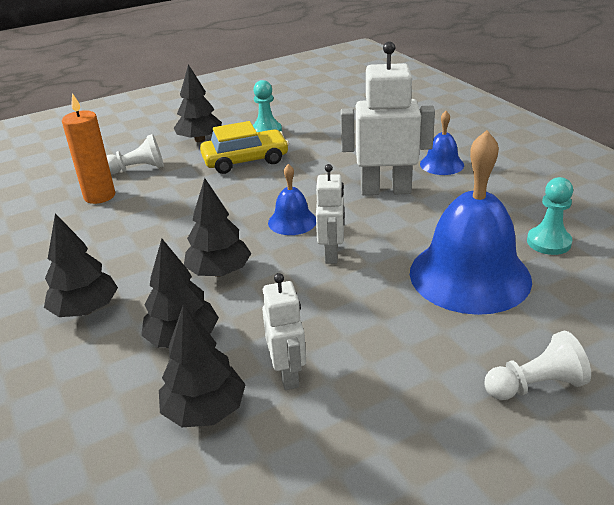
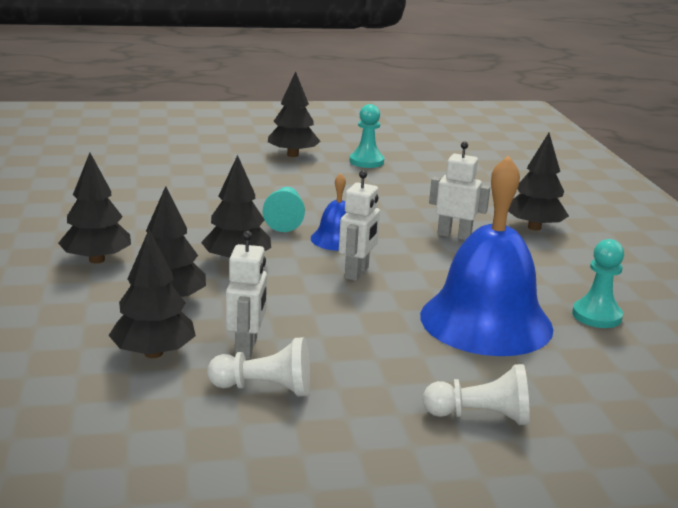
camera: 15 degrees right, 10 degrees down
(99, 196) = (164, 179): orange candle -> none
(138, 169) = (214, 166): white pawn -> white pawn (264, 388)
(235, 213) = (285, 220): none -> turquoise pawn
(245, 160) = (326, 181): yellow car -> none
(385, 190) = (454, 235): white robot -> white robot, size x0.59
(441, 164) = (534, 227): blue bell -> black tree

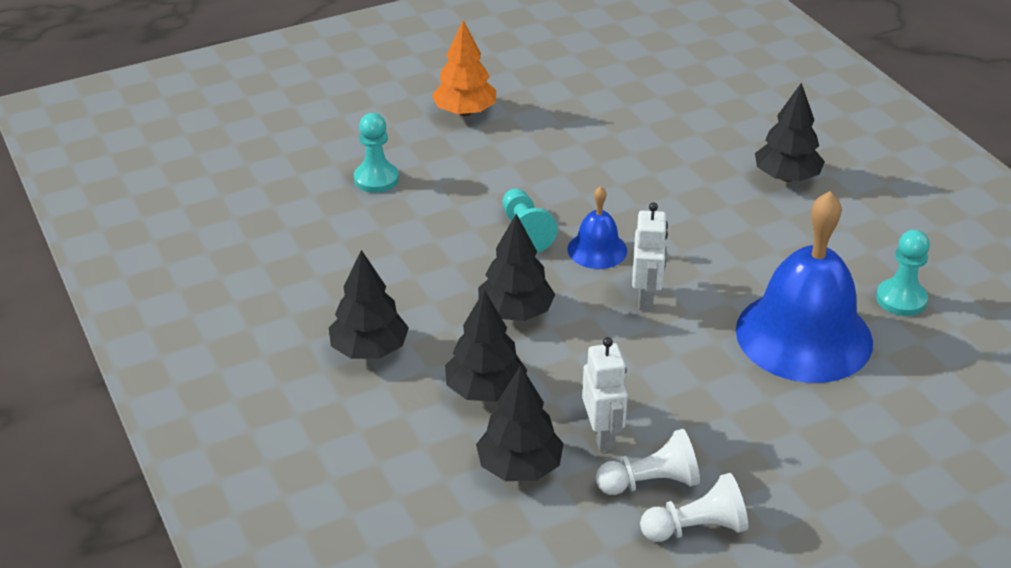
camera: 15 degrees left, 15 degrees up
(293, 155) = (465, 112): black tree -> orange tree
(366, 161) = (554, 104): turquoise pawn -> turquoise pawn (376, 179)
(454, 235) = (712, 212): white robot -> none
(480, 416) = (855, 462): white pawn -> white pawn (696, 528)

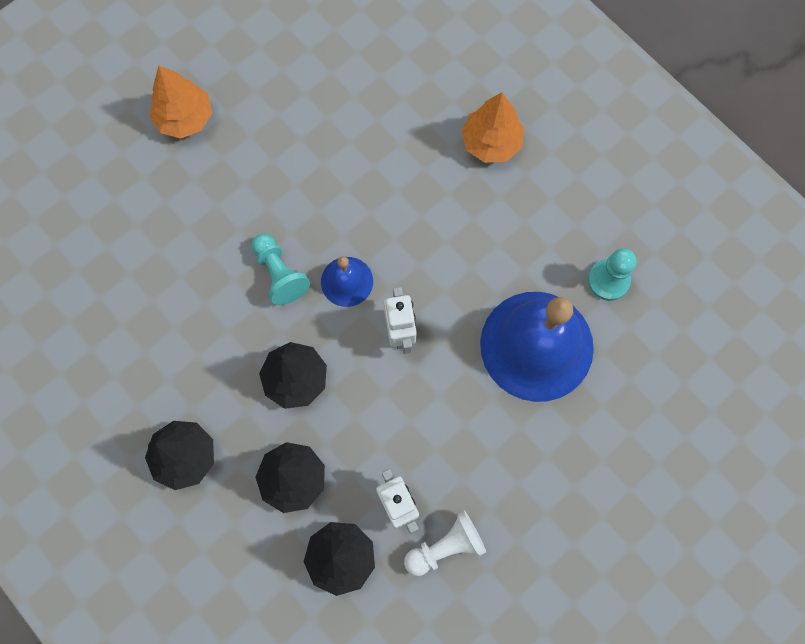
camera: 15 degrees left, 35 degrees up
(376, 179) = (129, 235): turquoise pawn -> none
(696, 528) = (489, 585): white pawn -> none
(786, 177) = (491, 143): black tree -> orange tree

